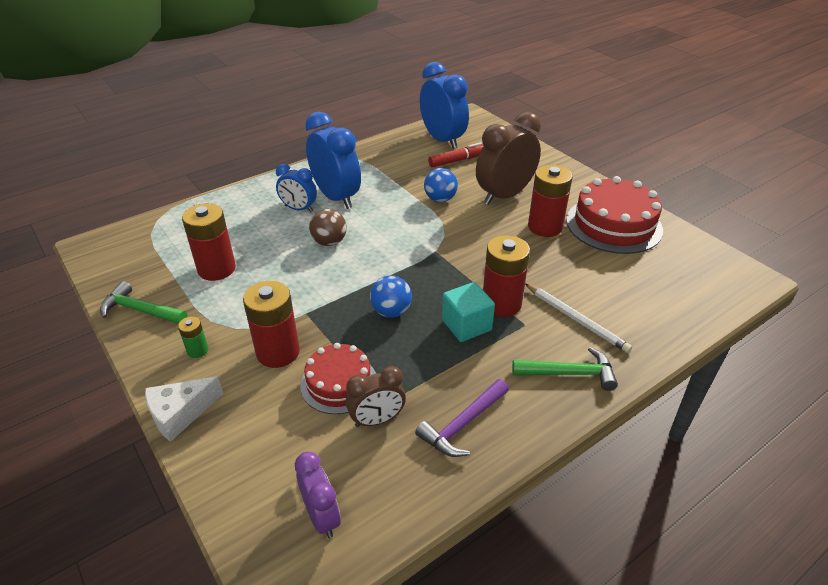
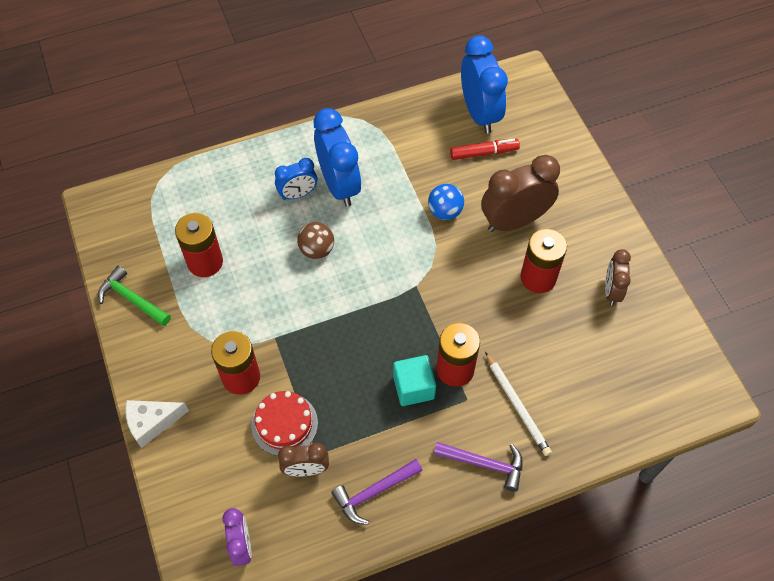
camera: 15 degrees right, 20 degrees up
(197, 350) = (174, 358): green battery -> none
(299, 209) = (298, 194): blue clock -> blue clock turned 60 degrees counterclockwise
(391, 311) = (351, 354): blue ball -> none
(569, 373) = (484, 464): green hammer -> purple hammer
(614, 224) = (611, 290): red cake -> brown clock

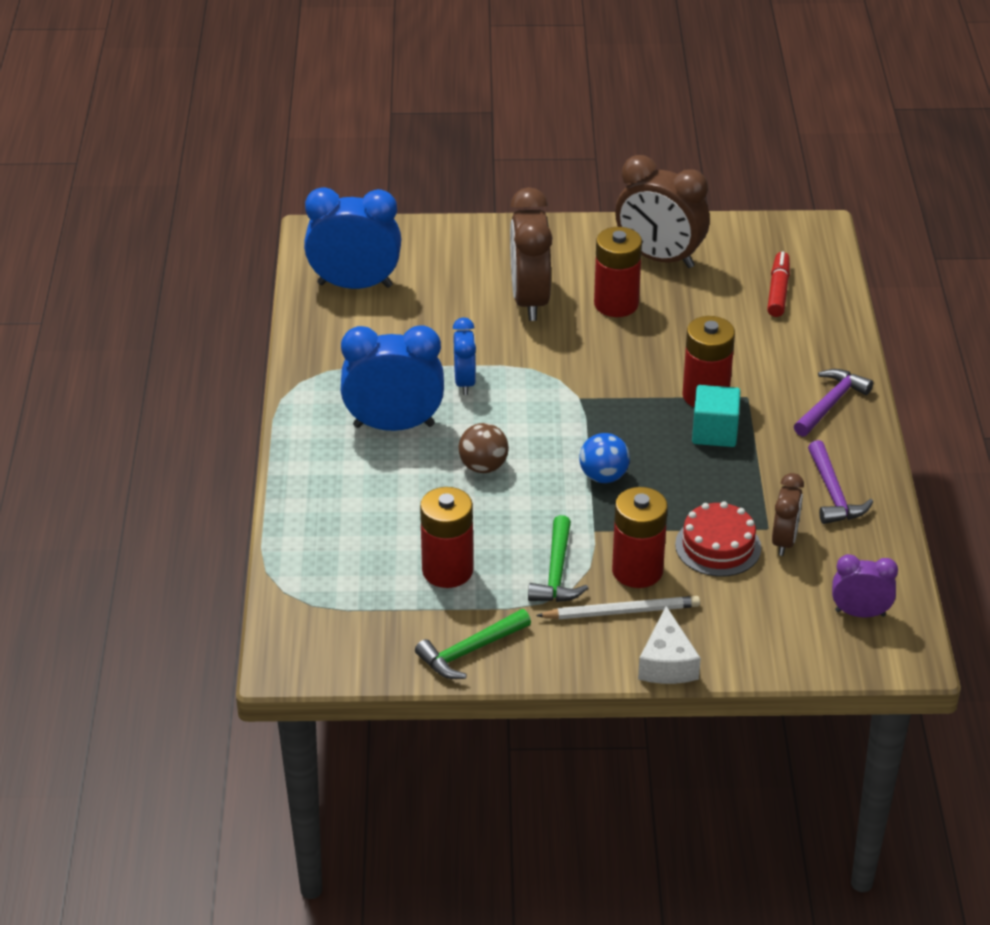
camera: 70 degrees left, 20 degrees down
(223, 327) = (556, 572): none -> green hammer
(298, 194) = (387, 464): blue clock -> blue clock (464, 382)
(445, 211) = (486, 349): blue ball -> blue ball (603, 476)
(483, 153) = (417, 297): red marker -> red marker (778, 291)
(517, 405) = (770, 362): white pencil -> white pencil (621, 611)
(611, 290) = (659, 258): brown clock -> brown clock, size x1.78

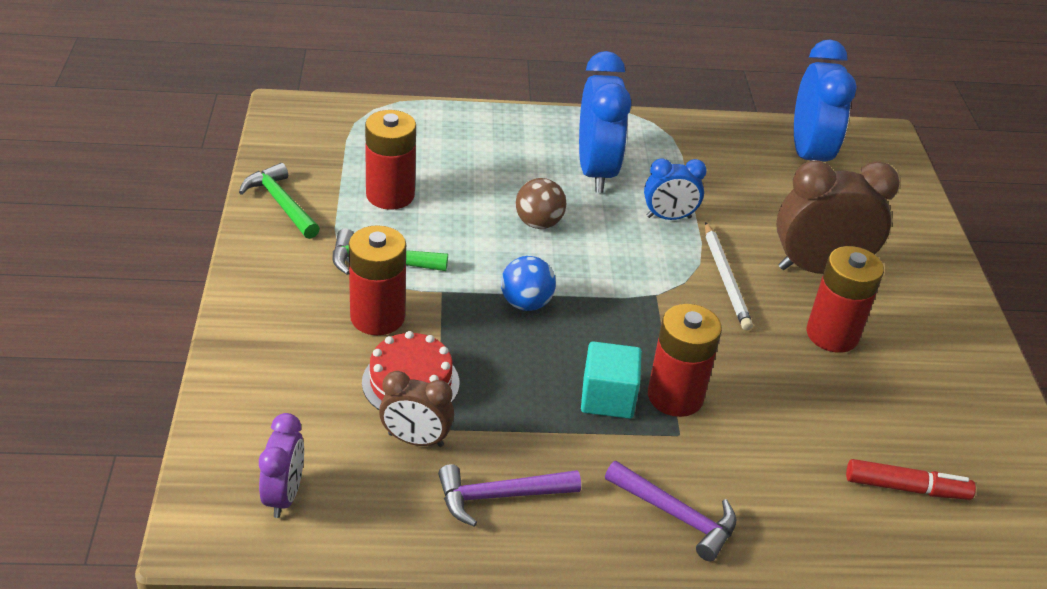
camera: 85 degrees right, 0 degrees up
(621, 611) = (318, 301): white pencil -> white pencil (726, 279)
(659, 258) = (936, 379): brown clock -> none
(667, 663) = (237, 327): white cheese -> none

